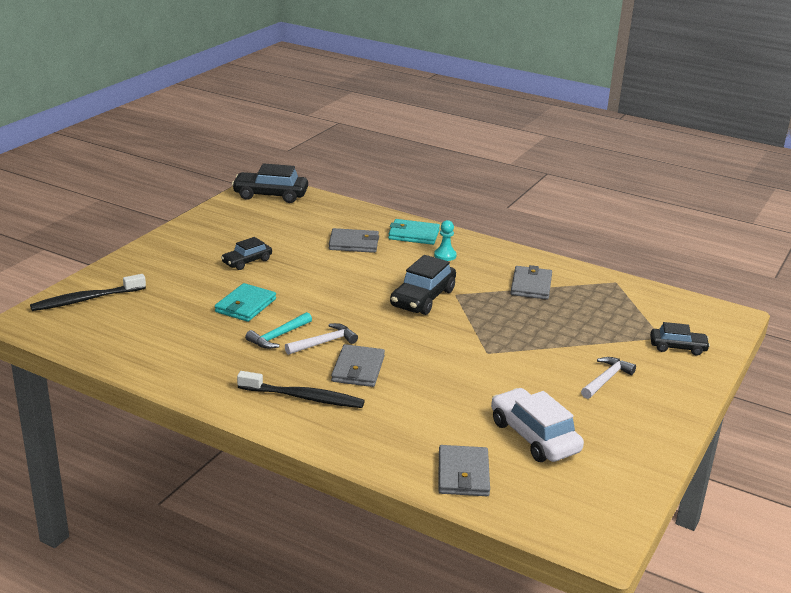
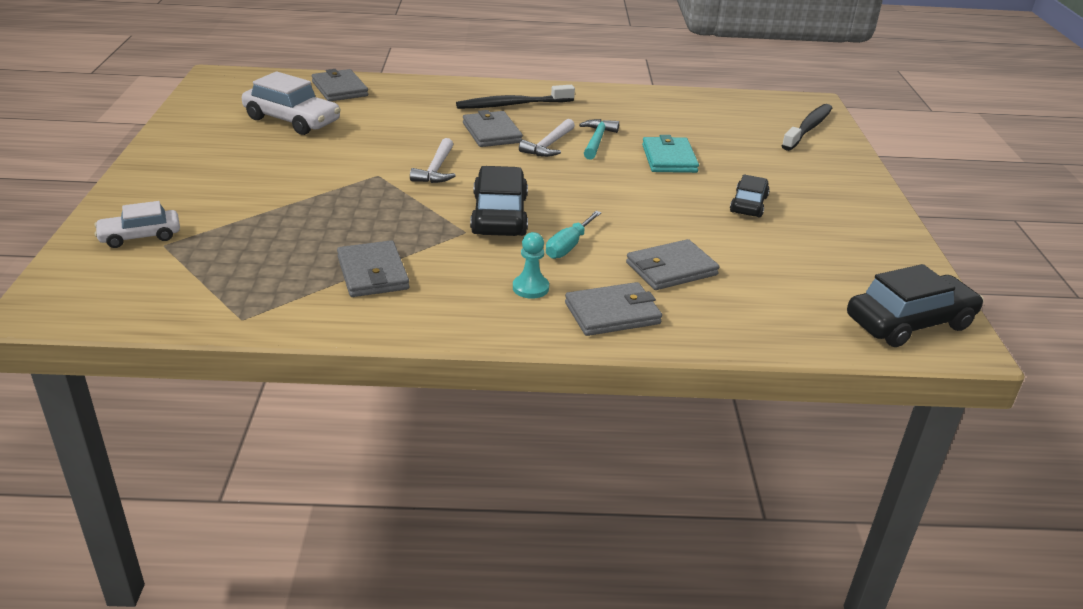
camera: 150 degrees right, 5 degrees up
(399, 269) = (568, 246): none -> turquoise screwdriver
(413, 234) = (612, 313): turquoise wallet -> grey wallet
(606, 379) = (232, 179): white hammer -> white hammer (436, 169)
(677, 347) = (140, 236): black car -> white car

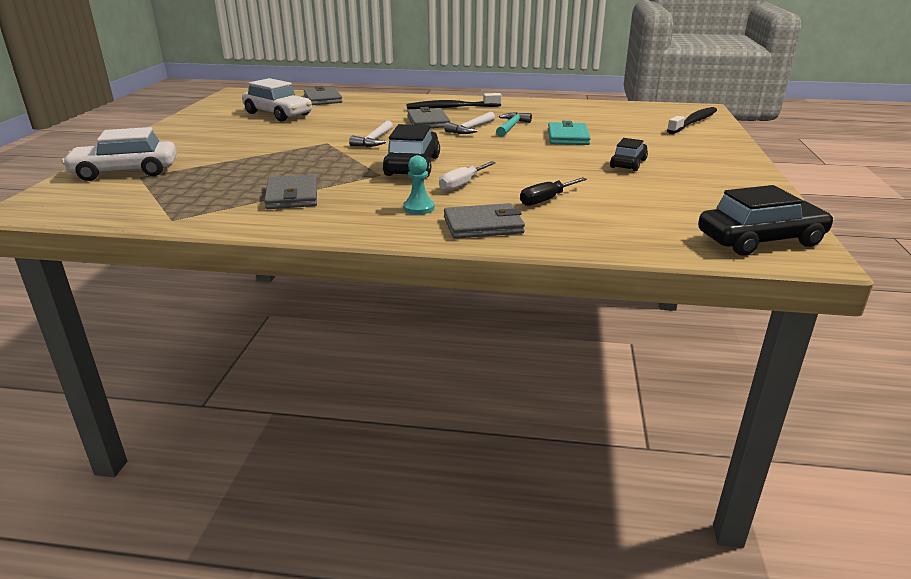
camera: 10 degrees right, 5 degrees down
(140, 236) = (125, 172): white car -> white car, size x1.62
(568, 246) = (462, 184): turquoise screwdriver -> white screwdriver
(671, 269) = (546, 200): grey wallet -> black screwdriver

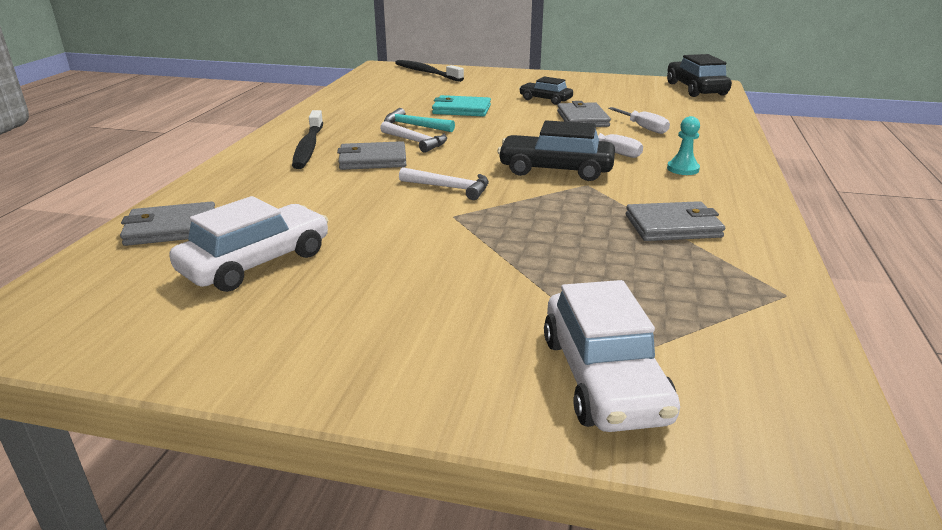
camera: 85 degrees left, 0 degrees up
(483, 225) = (712, 149): grey wallet -> grey wallet (582, 119)
(546, 200) = (643, 128): black screwdriver -> white screwdriver

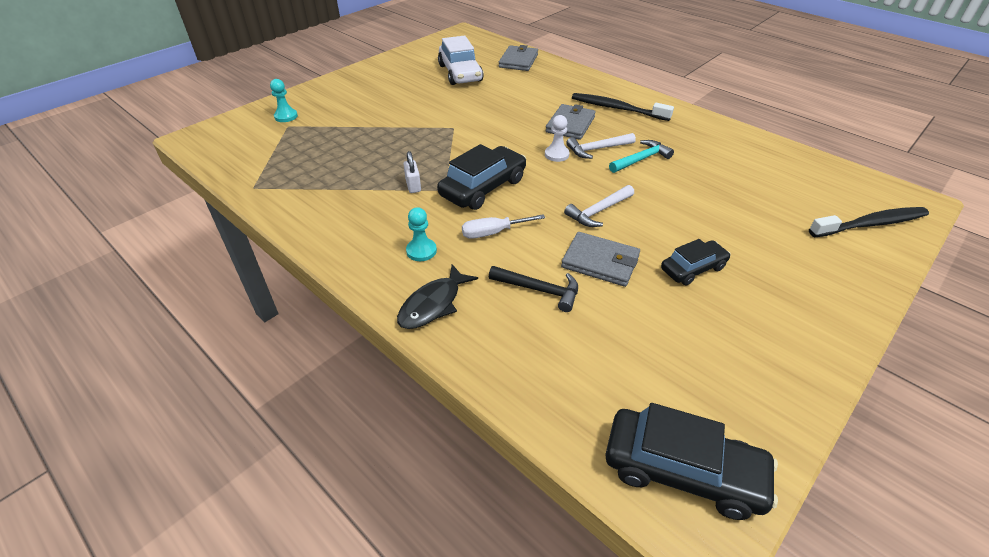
camera: 120 degrees right, 15 degrees up
(449, 154) = (556, 154): none -> white pawn
(449, 188) = (493, 137): white hammer -> white hammer (598, 211)
(461, 109) = (680, 197): turquoise wallet -> none
(603, 378) = (286, 116): white car -> turquoise pawn
(606, 200) = (413, 185): none -> white padlock
(643, 128) = (539, 290): white screwdriver -> black hammer
(673, 226) = (352, 192): grey wallet -> none
(721, 151) = (433, 304): none -> black fish

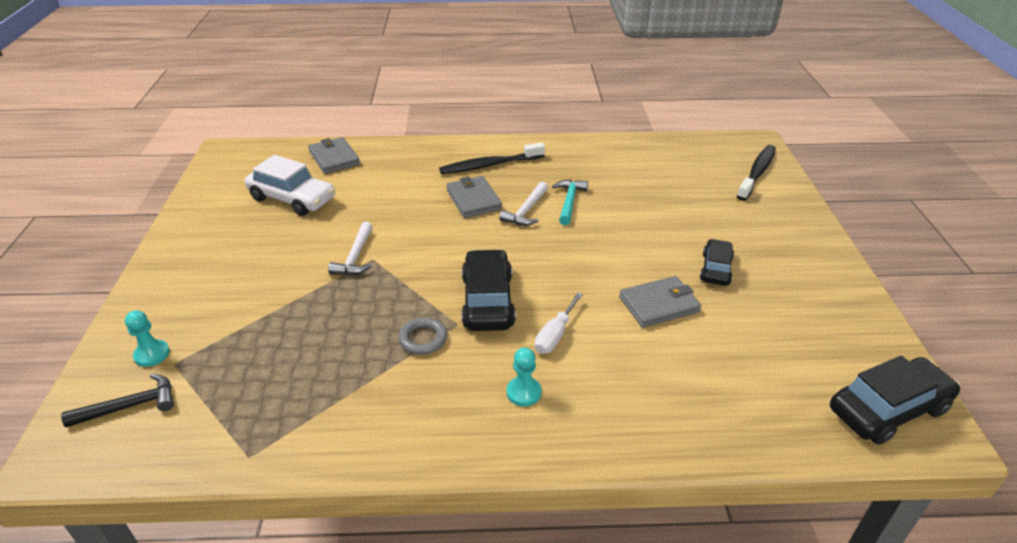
camera: 45 degrees left, 5 degrees down
(413, 185) = (423, 339): white padlock -> grey ring
(433, 304) = (601, 429): black fish -> none
(539, 290) = (653, 357): black hammer -> black hammer (130, 406)
(556, 154) = (502, 234): white pawn -> none
(598, 211) = (601, 264): white hammer -> white hammer (355, 257)

